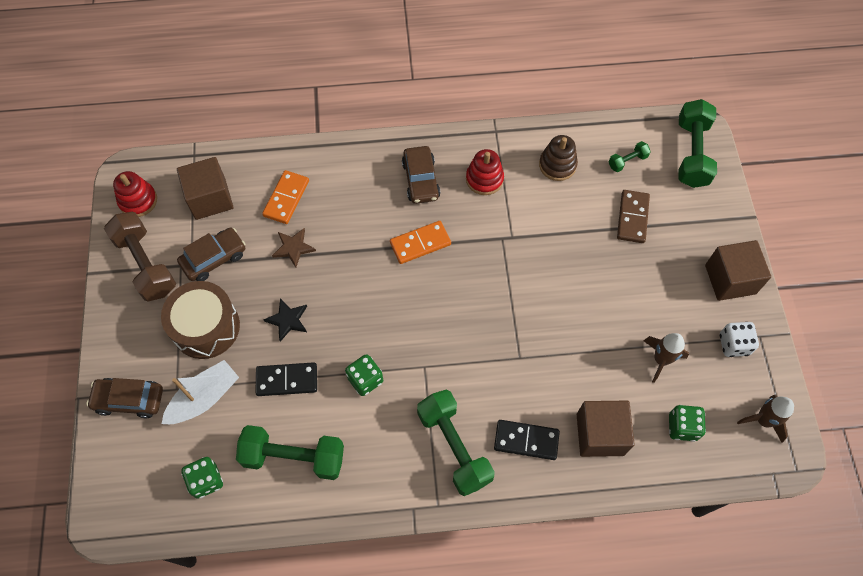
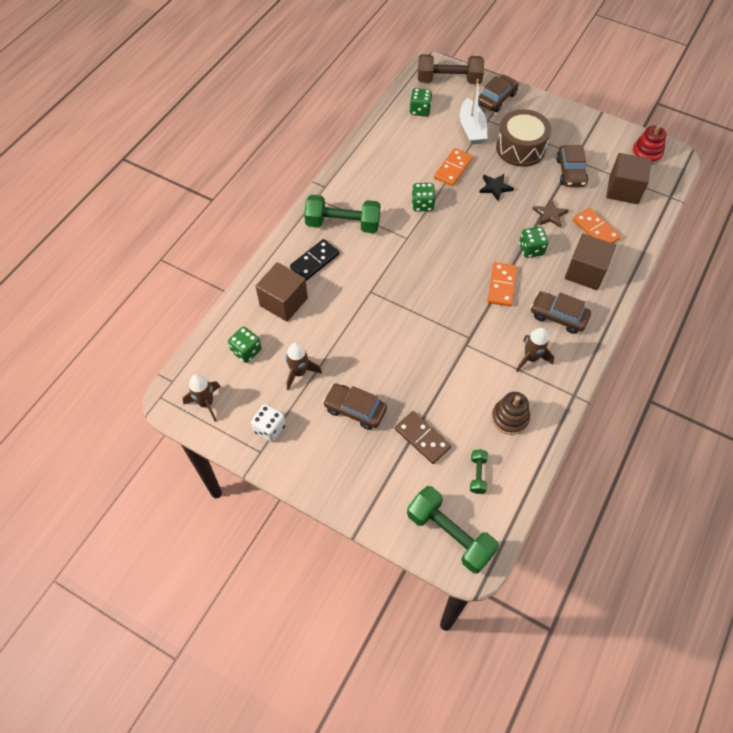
camera: 125 degrees right, 5 degrees down
(146, 264) = (589, 139): brown dumbbell -> brown dumbbell (449, 80)
(287, 380) = (453, 169): black domino -> orange domino
(294, 457) = (401, 150): green dumbbell -> none
(354, 241) = (531, 249): none -> green dice
(484, 179) = (531, 358): red stacking toy -> brown rocket
(654, 286) = (355, 410): none -> brown car
(730, 279) = (318, 468): brown cube -> brown cube (585, 272)

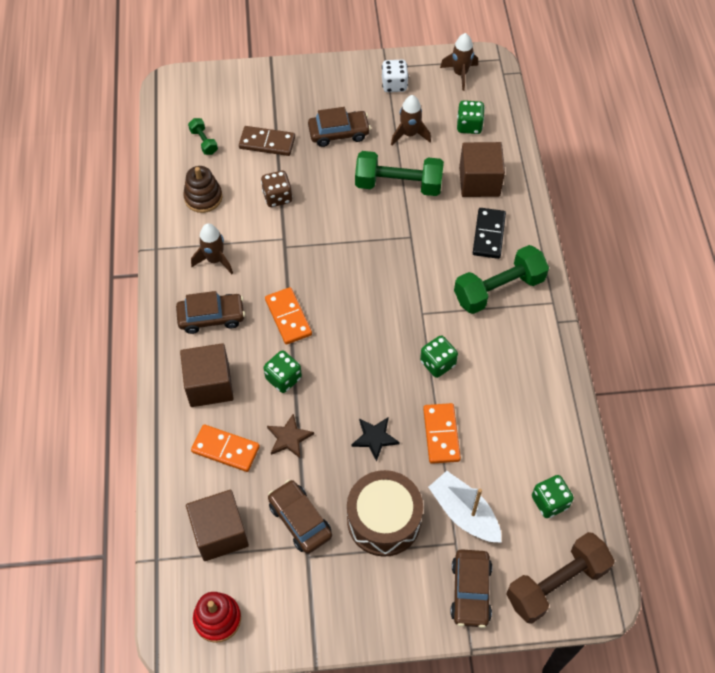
camera: 145 degrees right, 0 degrees up
(447, 382) = (277, 197): none -> brown dice
(450, 535) = (199, 93): green dumbbell -> green dumbbell (398, 184)

